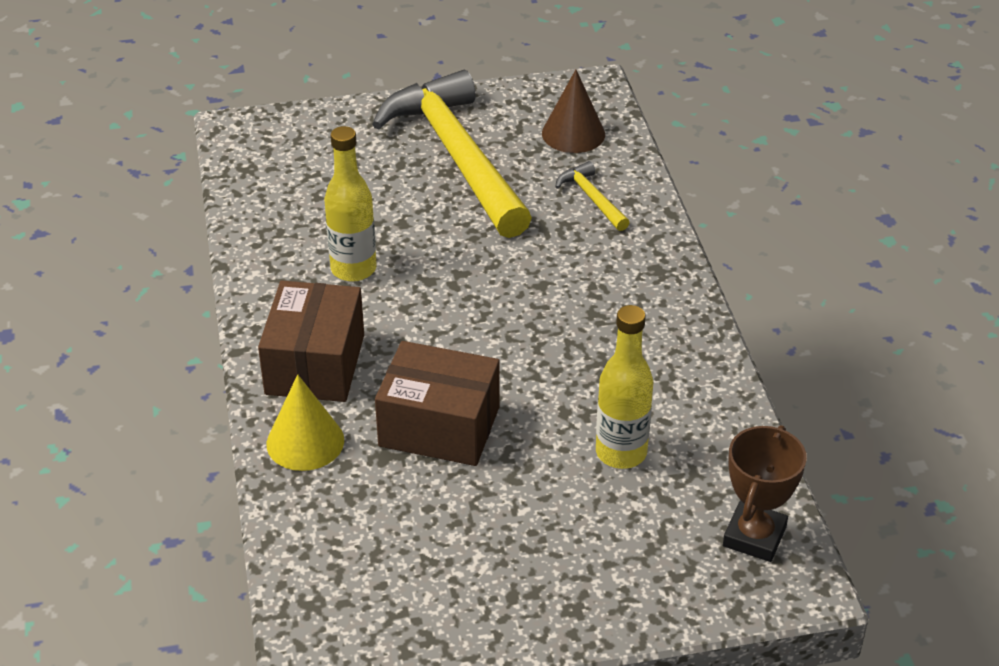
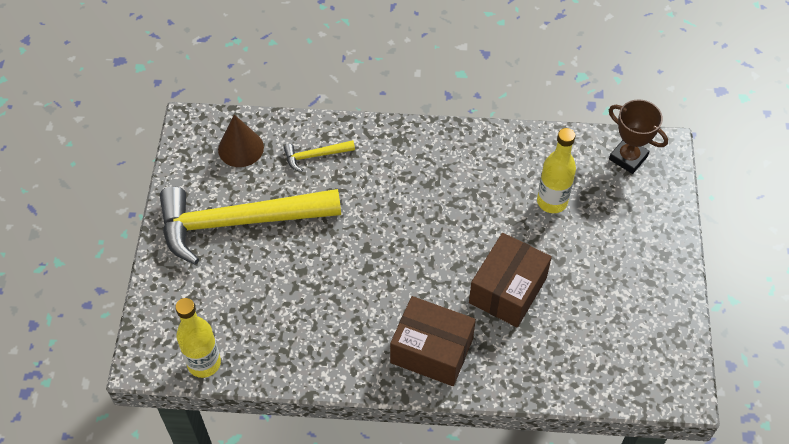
camera: 75 degrees left, 15 degrees up
(305, 442) = (503, 369): yellow cone -> none
(353, 269) = (341, 310): yellow bottle -> yellow bottle (204, 363)

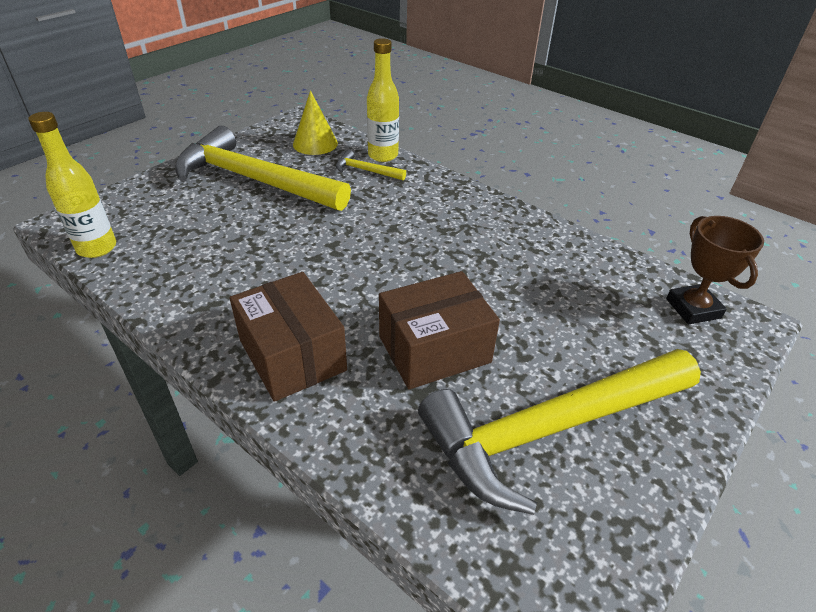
camera: 35 degrees right, 15 degrees down
(241, 148) = (315, 143): brown cone -> yellow cone
(552, 201) = (563, 301): yellow bottle -> yellow bottle (383, 155)
(608, 301) = (550, 429): none -> yellow hammer

